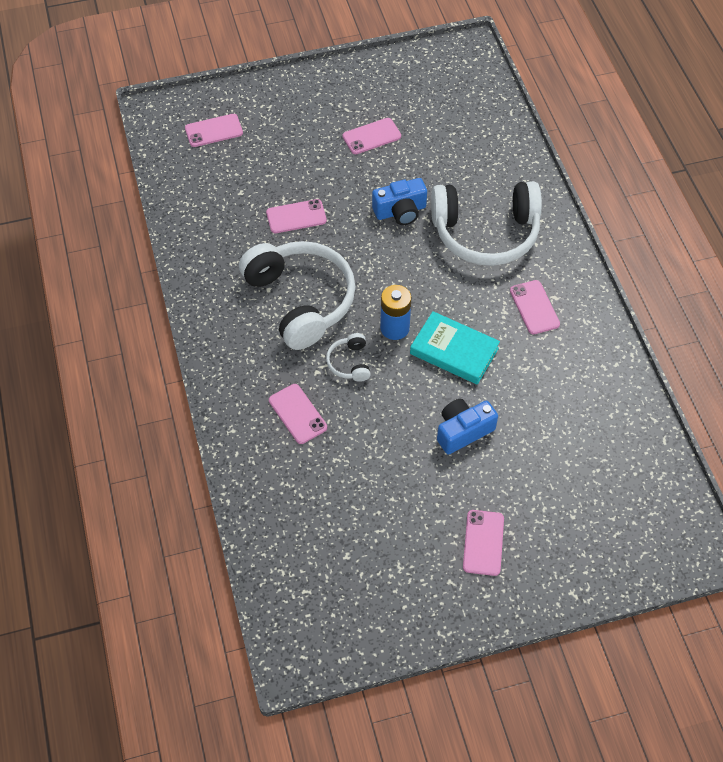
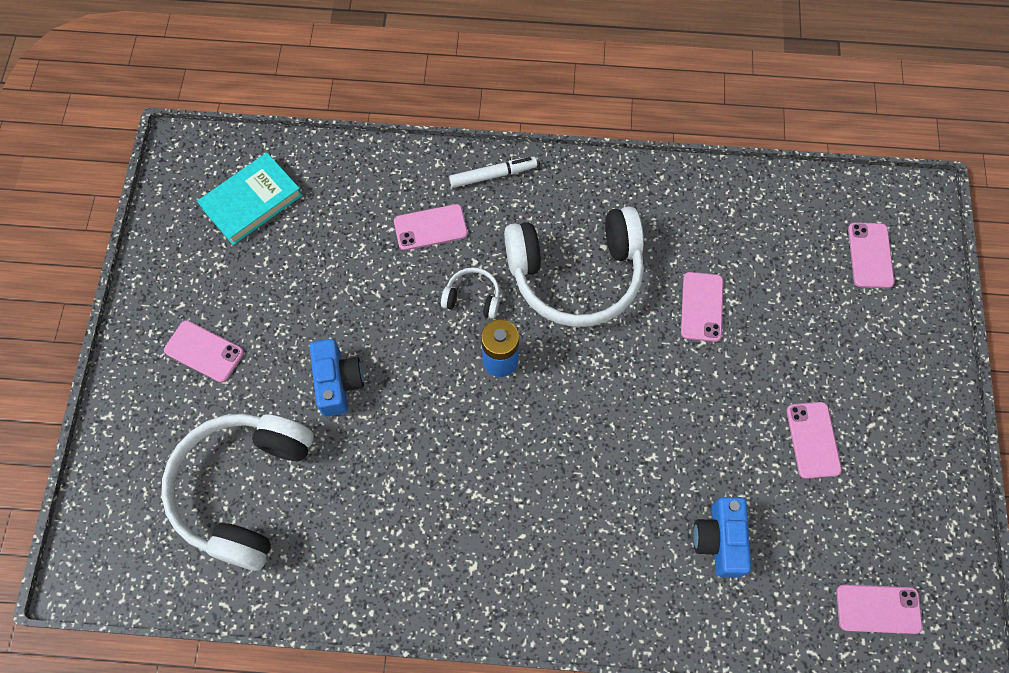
camera: 110 degrees right, 10 degrees up
(229, 384) = (493, 175): none -> white marker
(400, 211) = (673, 430): blue camera -> blue camera (720, 540)
(454, 351) = (443, 413): turquoise book -> turquoise book (251, 201)
(485, 233) = (603, 523): white headphones -> white headphones (243, 489)
(534, 307) = (467, 534): pink phone -> pink phone (878, 609)

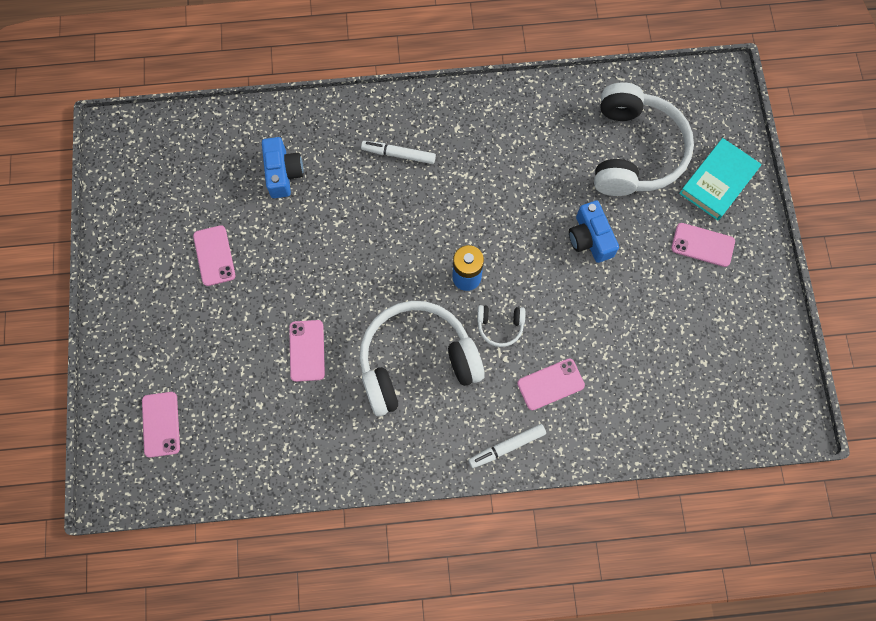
camera: 170 degrees right, 5 degrees up
(251, 201) = (714, 382): turquoise book -> turquoise book (718, 181)
(560, 540) = (398, 154): none -> white marker
(878, 609) = (170, 147): pink phone -> none

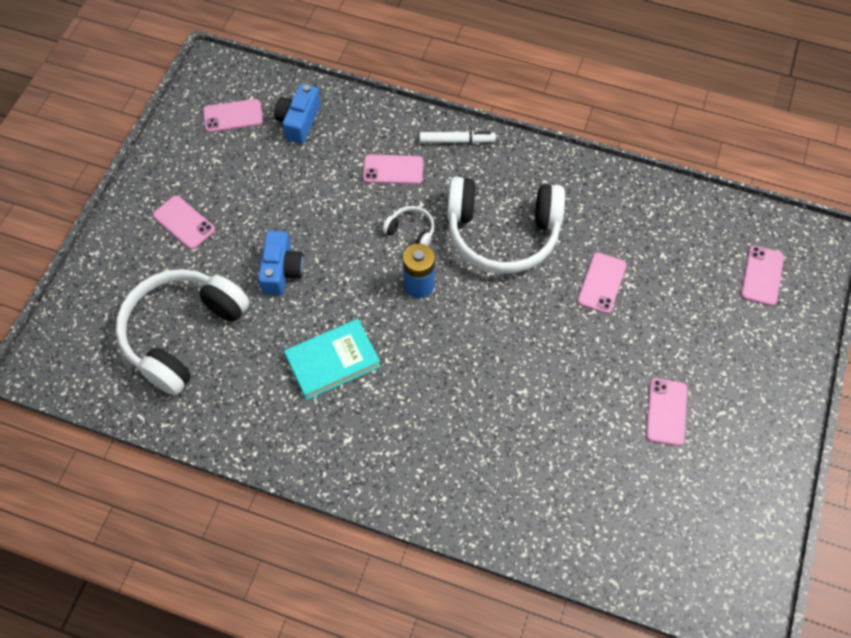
camera: 155 degrees left, 10 degrees down
(283, 173) = (561, 471): blue camera -> blue camera (299, 122)
(398, 154) = (425, 437): white marker -> none
(718, 181) = (126, 270): turquoise book -> turquoise book (333, 361)
(737, 374) = (233, 116): none -> pink phone

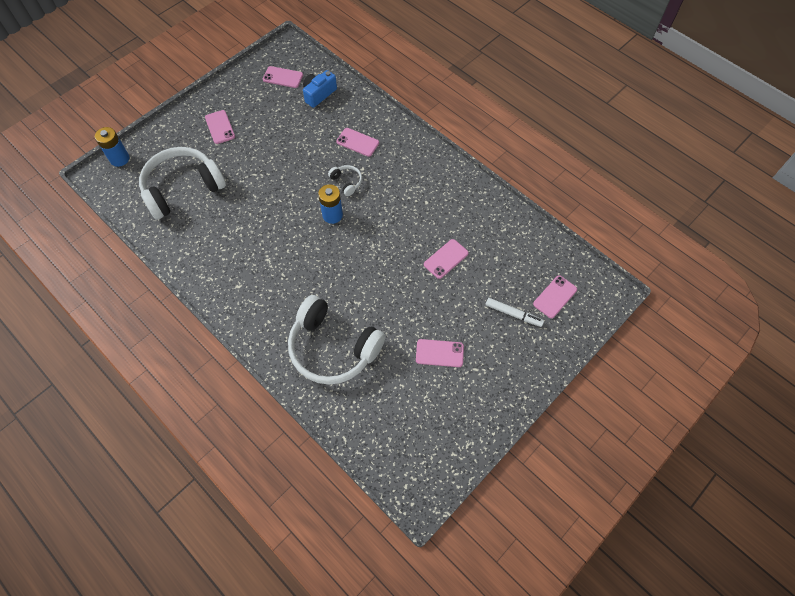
camera: 25 degrees right, 0 degrees up
(59, 328) = (119, 159): none -> blue battery
(282, 271) = (258, 175): blue camera -> none
(333, 361) = (256, 238): turquoise book -> none
(456, 141) = (406, 139): white marker -> white marker (513, 314)
(502, 233) = (401, 205): white headphones -> white headphones (333, 348)
(666, 412) = (439, 353): pink phone -> pink phone turned 60 degrees clockwise

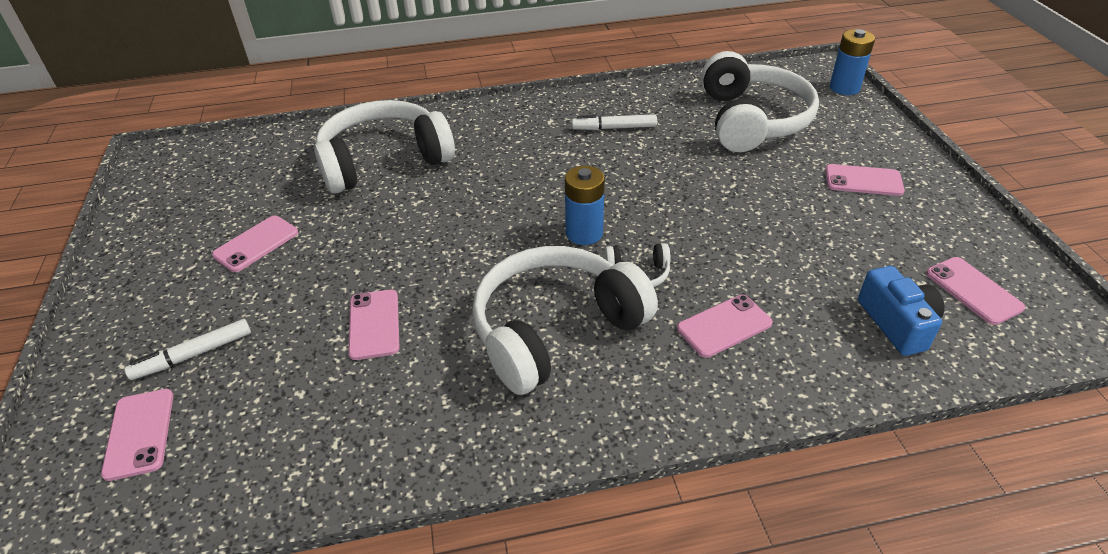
camera: 125 degrees right, 20 degrees down
(228, 249) = (614, 128): none -> white marker
(283, 77) = (973, 290): pink phone -> pink phone turned 75 degrees counterclockwise
(400, 194) = (555, 329): none -> white headphones

